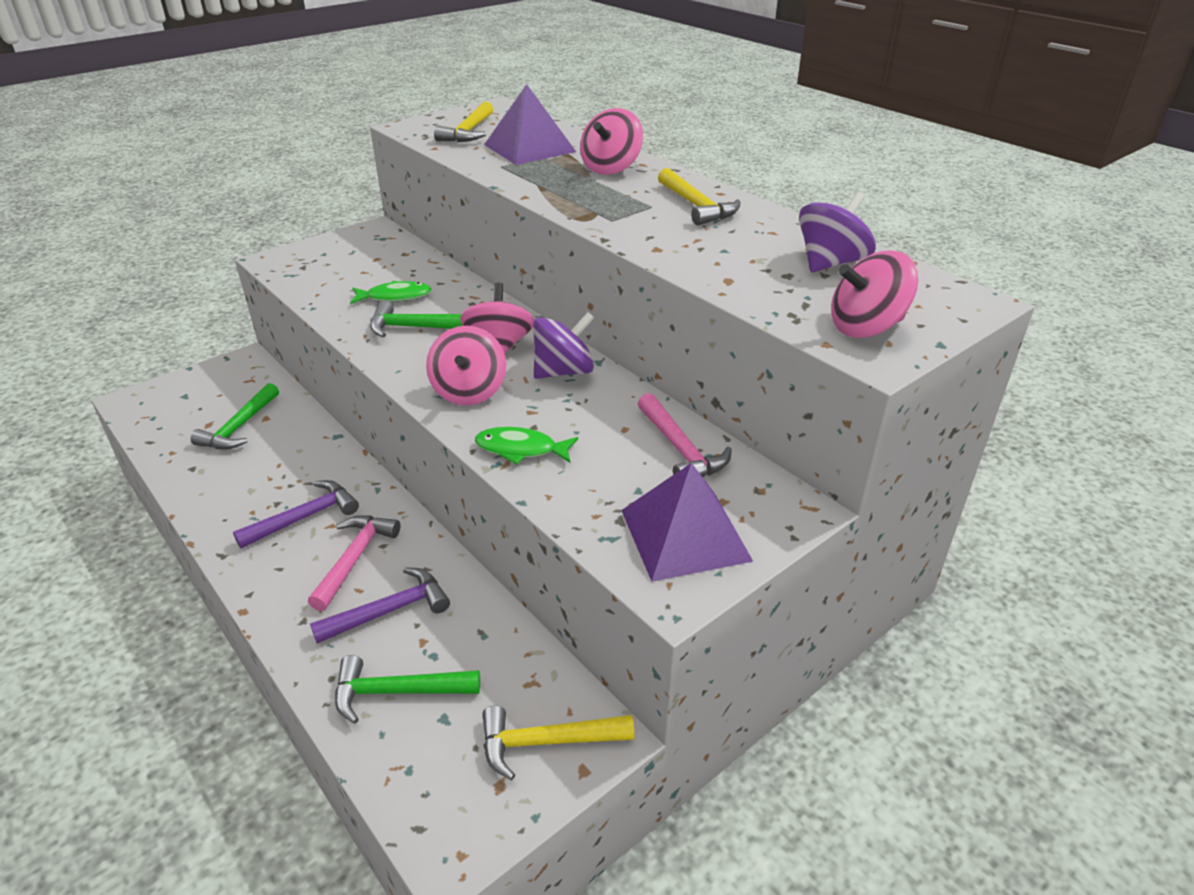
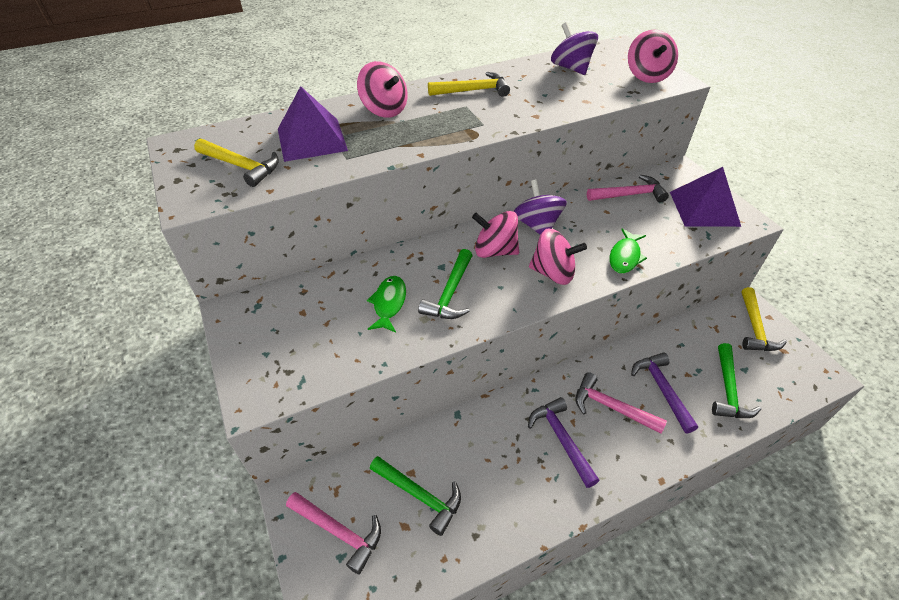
camera: 75 degrees left, 10 degrees up
(208, 390) = (339, 531): none -> pink hammer

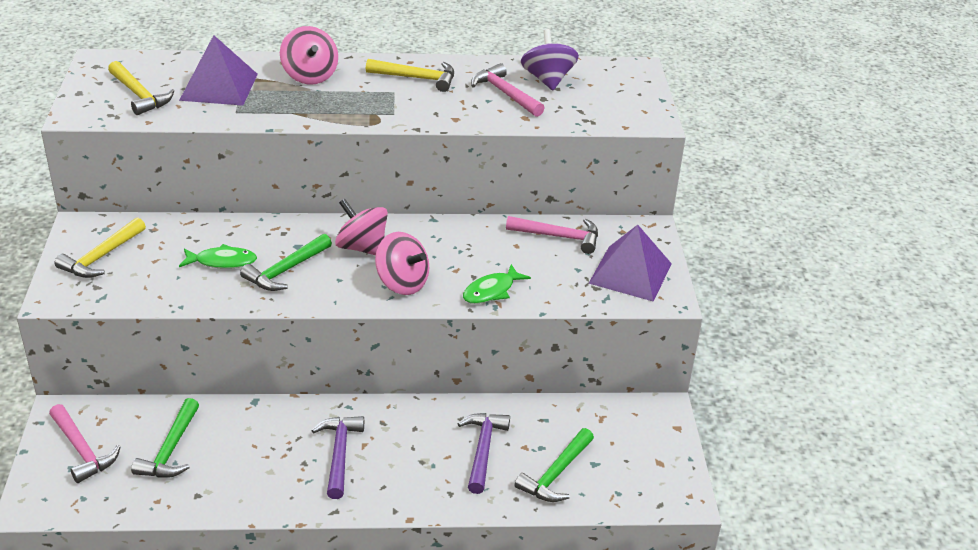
camera: 20 degrees right, 10 degrees down
(389, 303) = (222, 262): green fish -> green fish turned 60 degrees clockwise
(420, 495) = (171, 450): green hammer -> green hammer turned 45 degrees clockwise
(537, 225) = (427, 237): purple spinning top -> none
(611, 407) = (414, 446): pink hammer -> pink hammer (505, 93)
(647, 76) = (624, 108): pink spinning top -> none
(755, 328) = (648, 432): yellow hammer -> yellow hammer (101, 257)

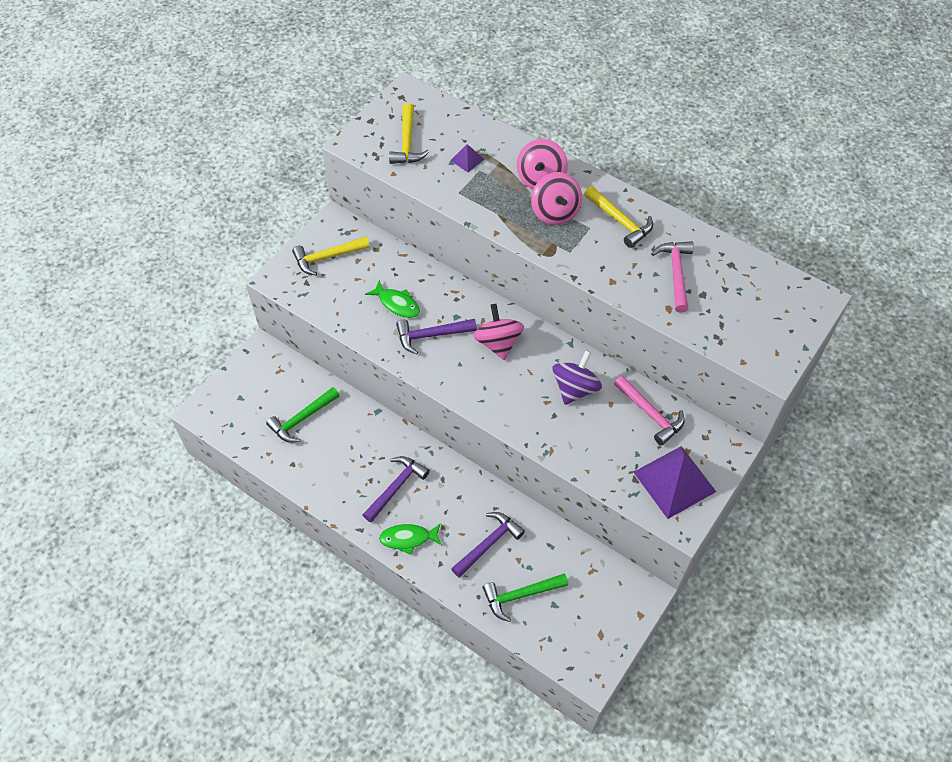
camera: 40 degrees right, 20 degrees up
(82, 450) = (254, 388): pink hammer -> none
(219, 87) = (467, 159): purple pyramid -> purple pyramid, size x0.45
(286, 270) = (431, 335): green hammer -> purple hammer
(402, 283) = (499, 392): pink spinning top -> pink spinning top (555, 212)
(491, 291) = (555, 437): green fish -> green fish (408, 538)
(548, 80) = (725, 275): purple spinning top -> purple spinning top (575, 388)

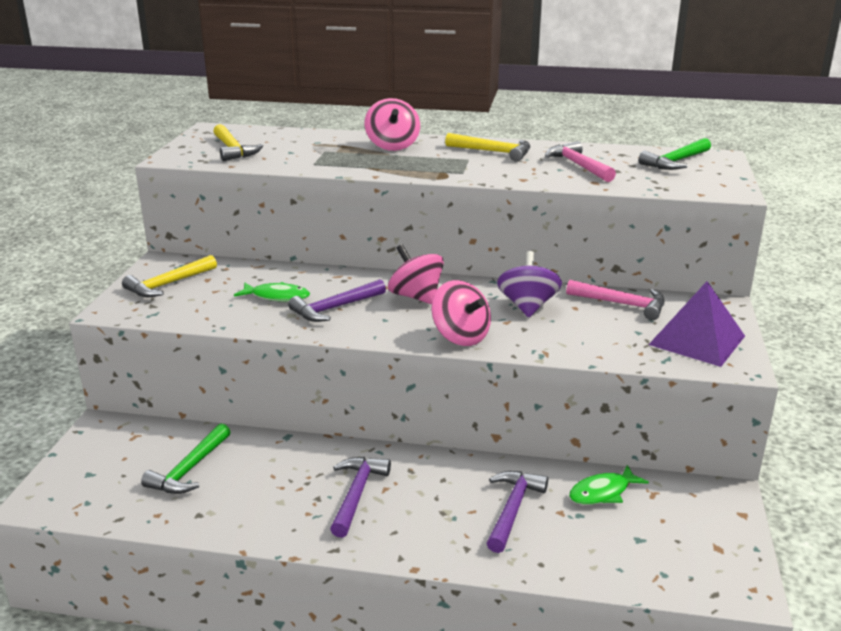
camera: 25 degrees left, 30 degrees down
(408, 538) = (406, 537): green fish -> green fish (602, 492)
(467, 159) = (306, 148): purple pyramid -> none
(520, 595) = (592, 544): green hammer -> green hammer (675, 162)
(555, 212) = (425, 158): pink spinning top -> pink spinning top (460, 336)

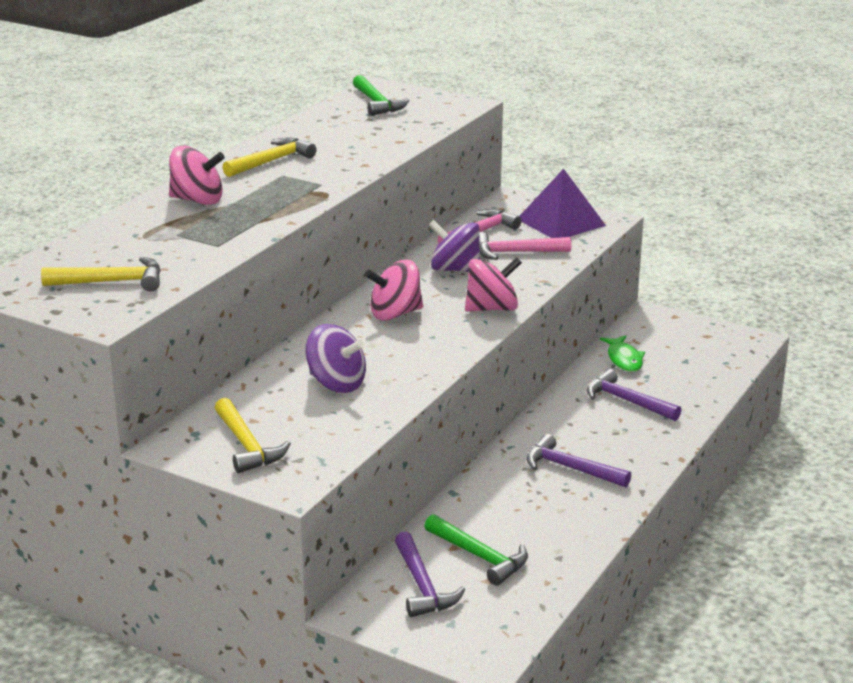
camera: 70 degrees left, 0 degrees up
(277, 296) = (336, 384): green fish -> purple spinning top
(335, 308) = (389, 357): purple hammer -> purple hammer (422, 586)
(578, 166) = (350, 138): pink hammer -> pink hammer (515, 253)

